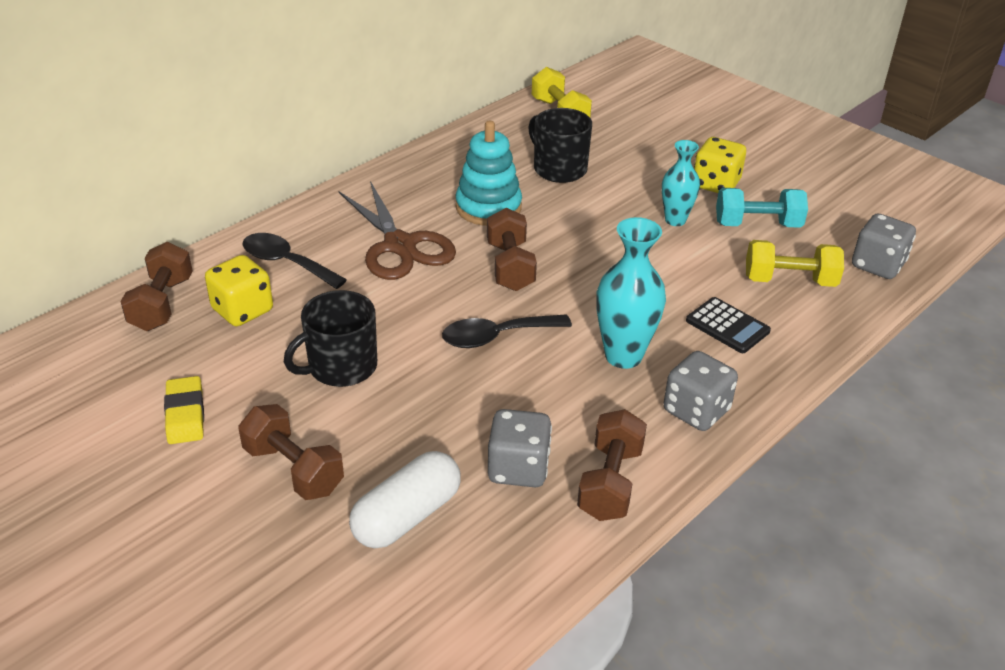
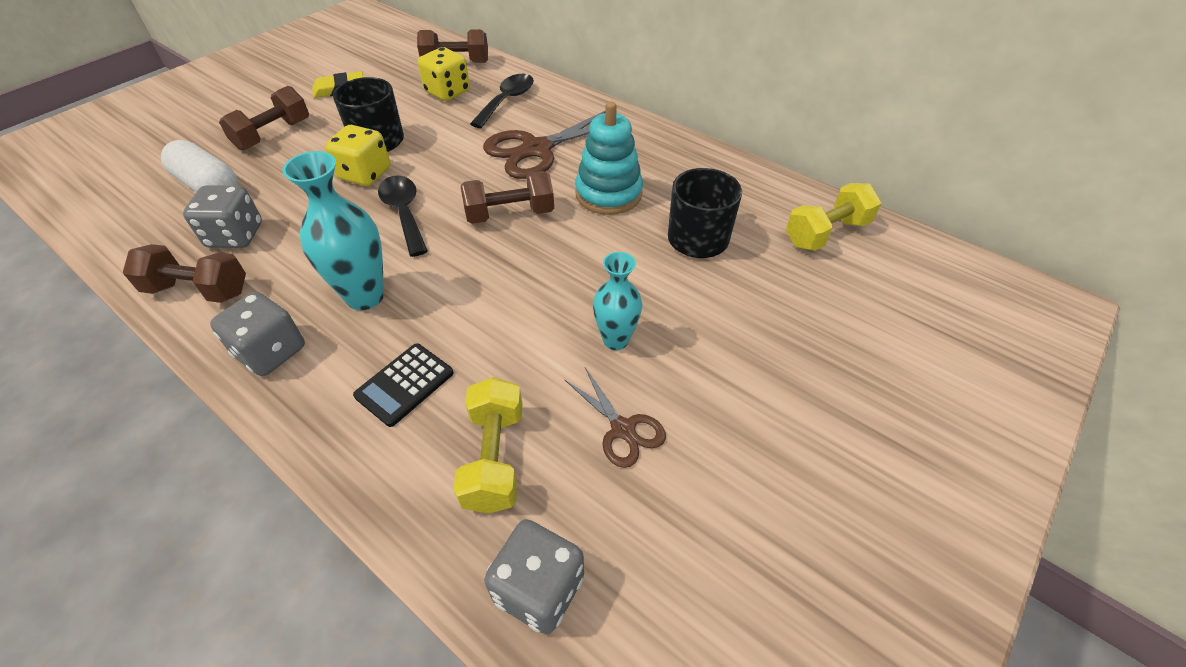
camera: 85 degrees right, 10 degrees up
(715, 184) = (713, 385): yellow dice -> yellow dice (365, 174)
(757, 224) = (623, 429): turquoise dumbbell -> brown scissors

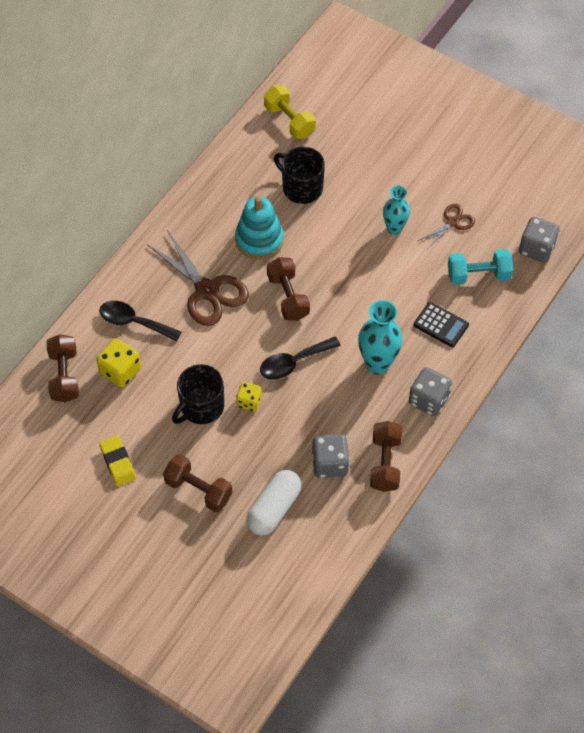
camera: 95 degrees left, 10 degrees up
(365, 174) = (249, 402): yellow dice -> yellow dice, size x0.64
(494, 458) = (478, 275): yellow dumbbell -> turquoise dumbbell

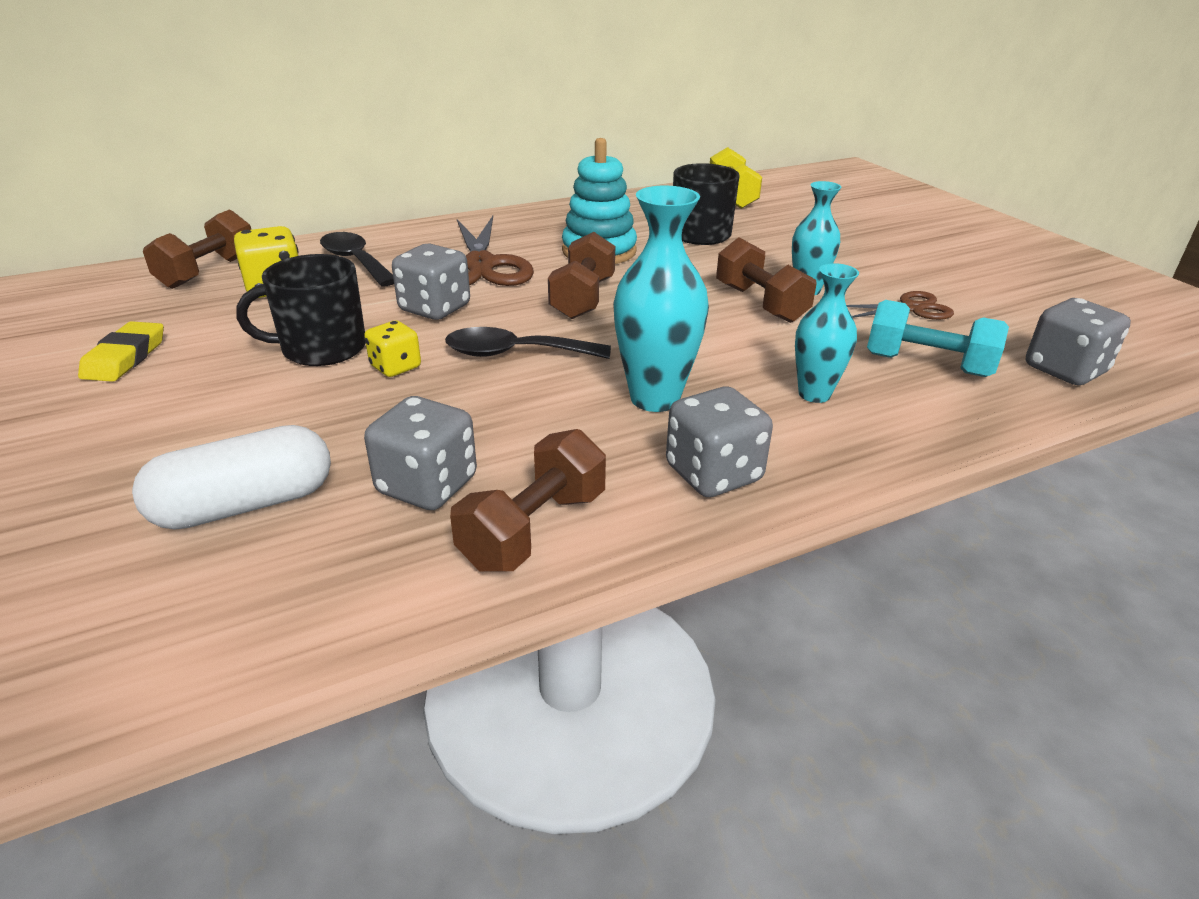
camera: 30 degrees right, 25 degrees down
(198, 490) = (173, 428): brown dumbbell -> brown dumbbell (760, 303)
(222, 345) = (435, 308): none -> grey dice
(441, 325) = (814, 394): black calculator -> turquoise vase

